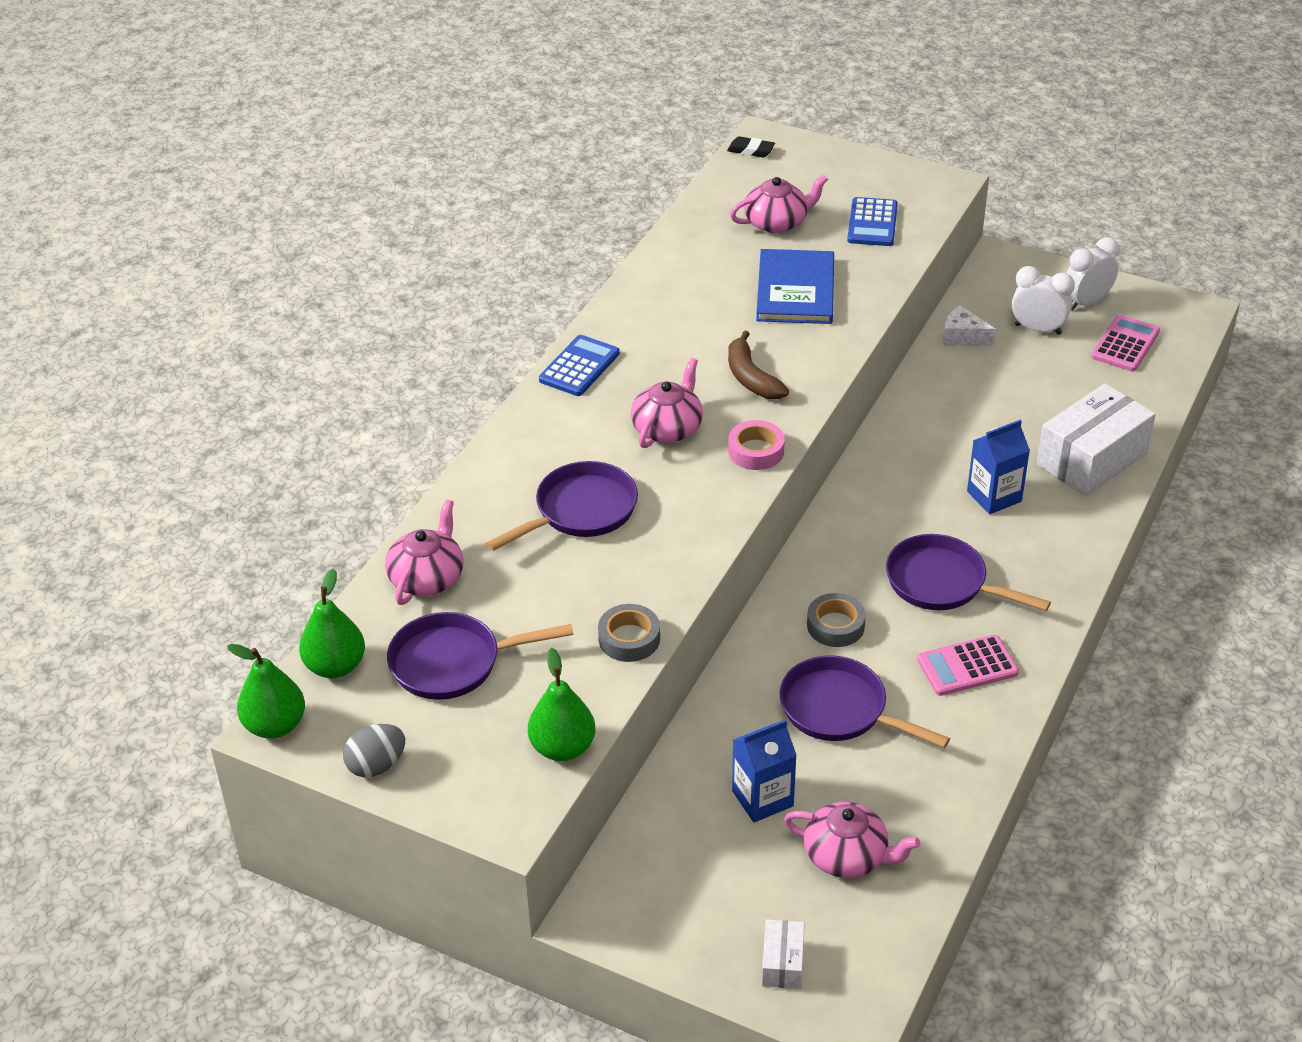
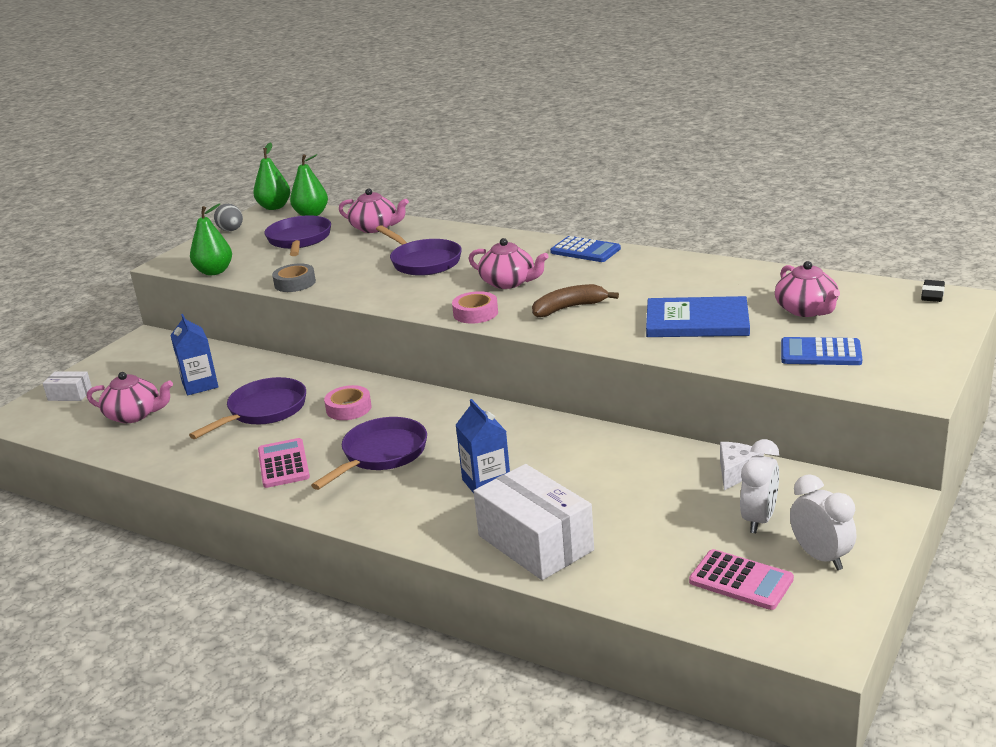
camera: 95 degrees right, 15 degrees down
(835, 625) = (349, 408): grey tape -> pink tape
(847, 856) = (135, 415): pink teapot -> pink teapot turned 105 degrees counterclockwise

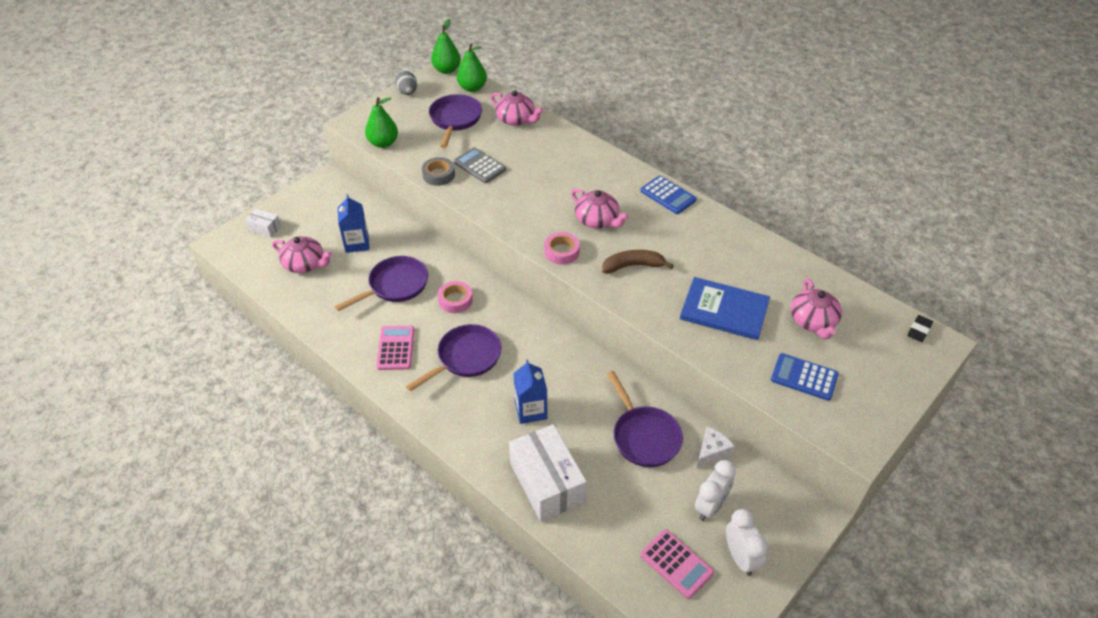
camera: 10 degrees right, 20 degrees up
(344, 268) = (479, 166): none -> grey calculator
(423, 262) = (540, 175): purple pan -> purple pan (644, 436)

